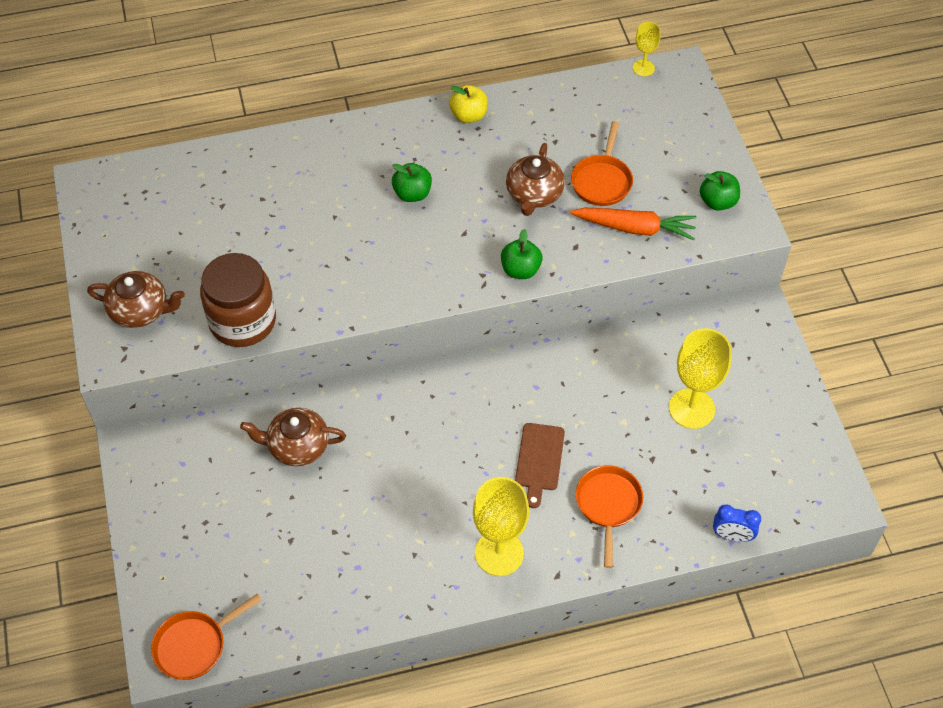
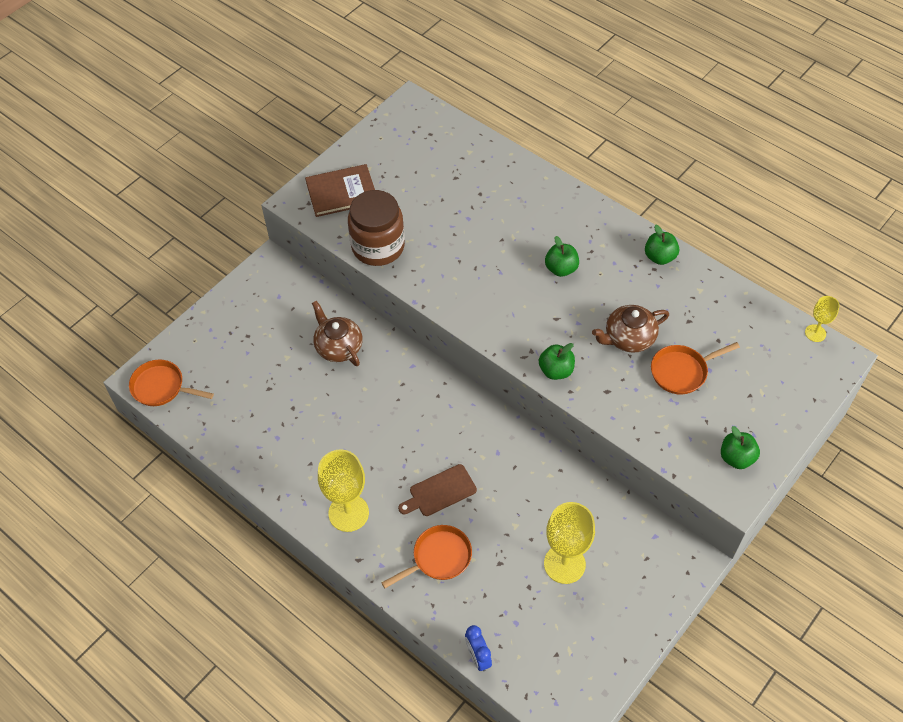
camera: 55 degrees right, 0 degrees up
(140, 310) = (341, 192): brown teapot -> brown book
(469, 115) = (659, 257): yellow apple -> green apple
(635, 228) = (659, 418): orange carrot -> none

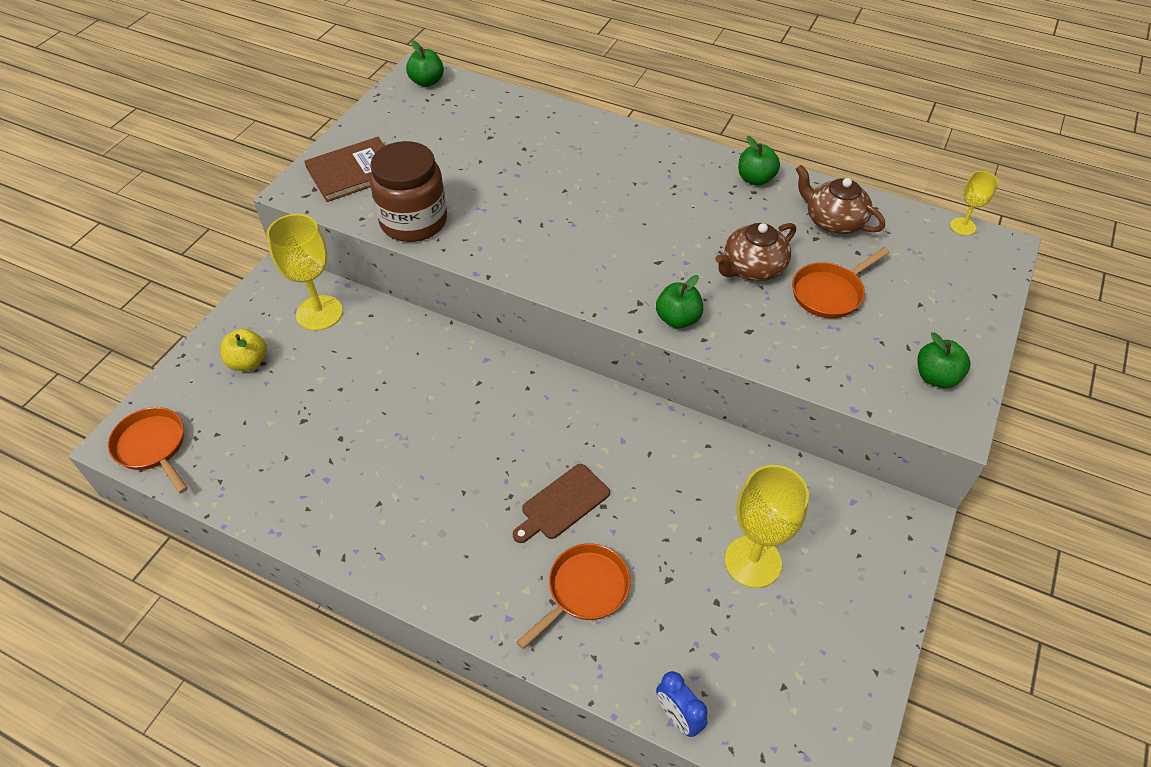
camera: 15 degrees left, 5 degrees down
(161, 387) = (153, 447): orange pan -> orange pan turned 45 degrees clockwise
(237, 333) = (248, 362): none -> yellow apple
(338, 346) = (385, 354): brown teapot -> brown teapot (833, 221)
(348, 513) = (446, 557): yellow goblet -> yellow goblet (319, 313)
(561, 269) = (645, 209): green apple -> green apple (427, 82)

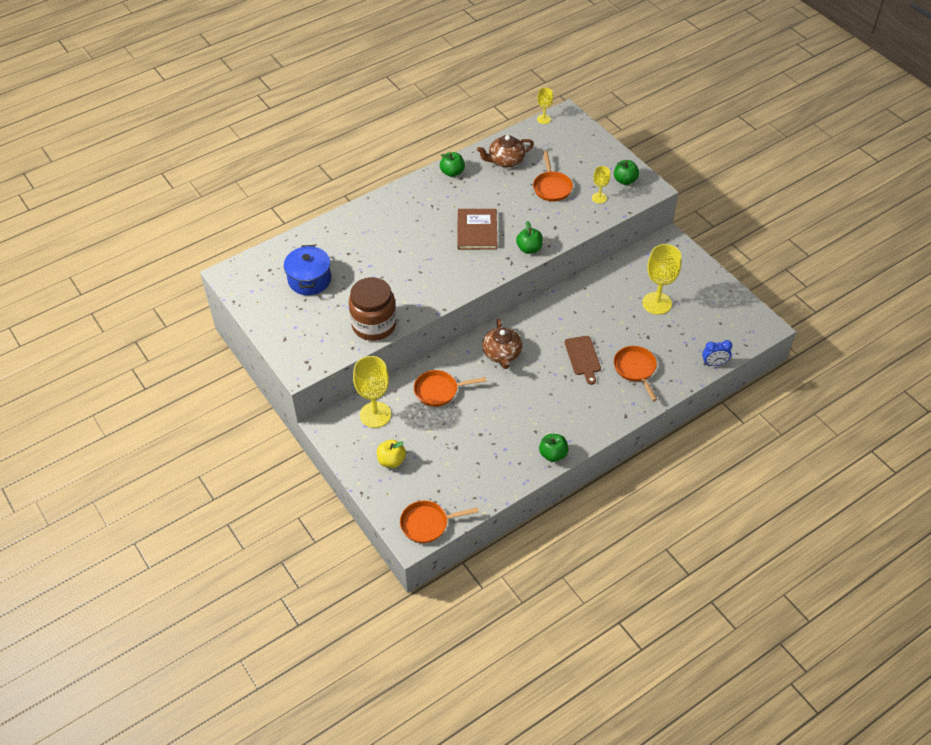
camera: 60 degrees left, 0 degrees up
(354, 172) = (305, 338): brown book -> brown book (477, 231)
(396, 359) = (439, 391): none -> orange pan
(427, 82) = (242, 273): green apple -> green apple (553, 454)
(453, 136) = (309, 280): none -> blue pot
(752, 268) = (515, 205): brown teapot -> brown teapot (502, 354)
(863, 359) = (599, 198): none -> yellow goblet

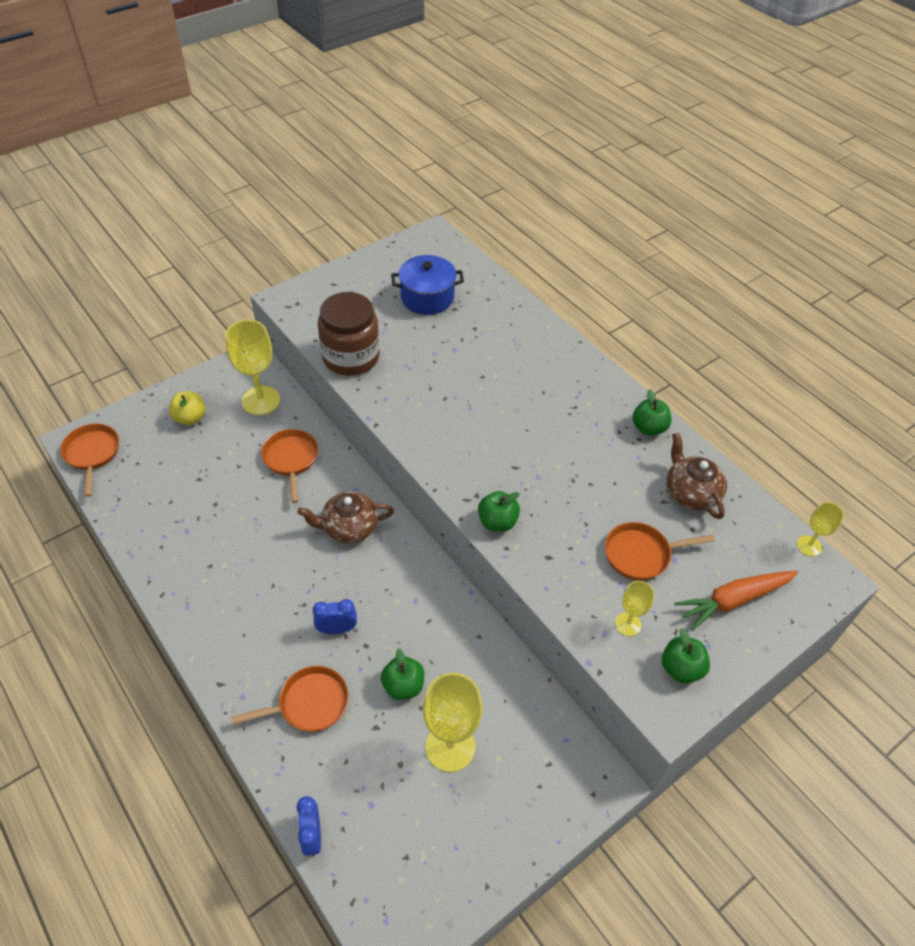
camera: 85 degrees right, 0 degrees up
(477, 231) = (529, 458): brown book -> none
(553, 454) = (167, 586): green apple -> green apple (403, 686)
(581, 154) = (733, 600): none -> orange carrot
(583, 357) = (337, 629): brown cutting board -> blue clock

